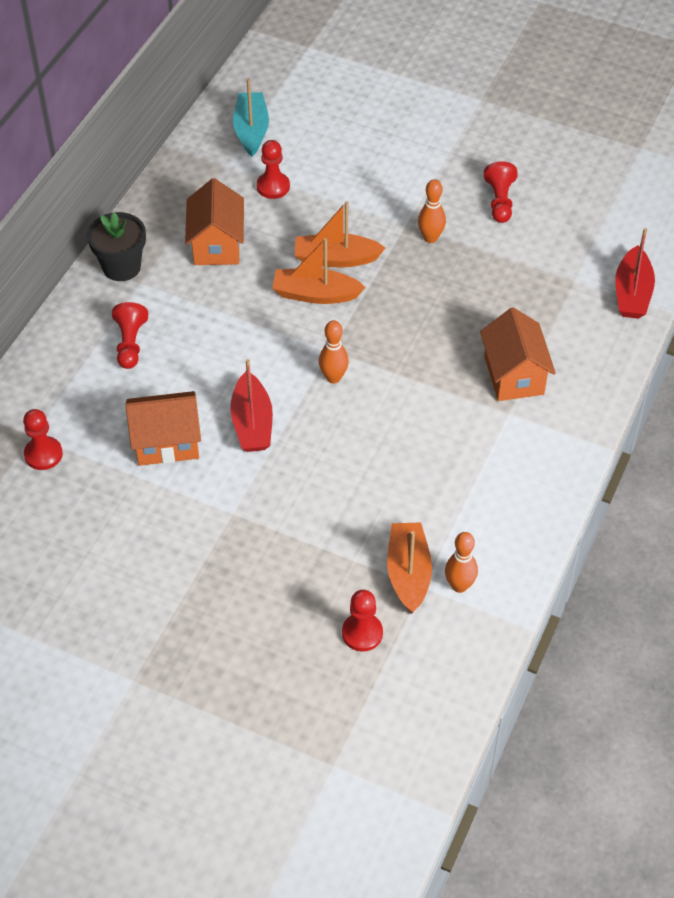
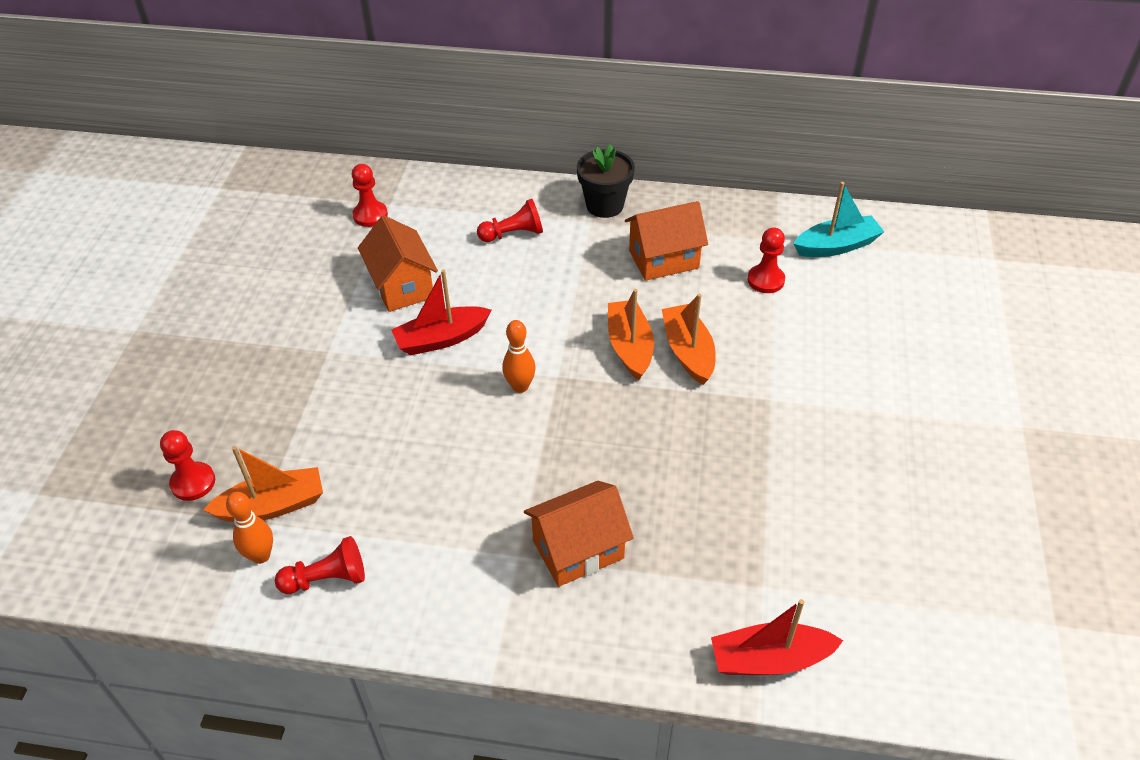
camera: 75 degrees right, 5 degrees down
(430, 238) = (760, 425): orange bowling pin -> none
(500, 201) = (856, 480): red pawn -> red pawn (327, 579)

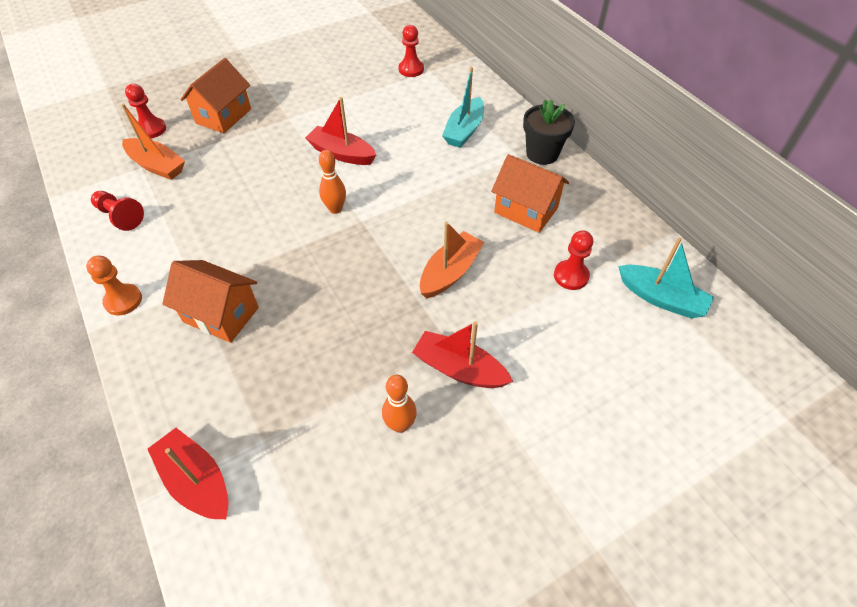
camera: 50 degrees right, 5 degrees up
(261, 555) = (119, 182): orange bowling pin -> orange bowling pin (400, 425)
(402, 286) = (368, 114): orange house -> orange house (223, 116)
(474, 629) = (123, 300): none -> orange pawn
(513, 234) = (464, 130): red pawn -> turquoise boat
(629, 347) = (423, 240): orange boat -> none
(800, 408) = (459, 369): none -> red boat

